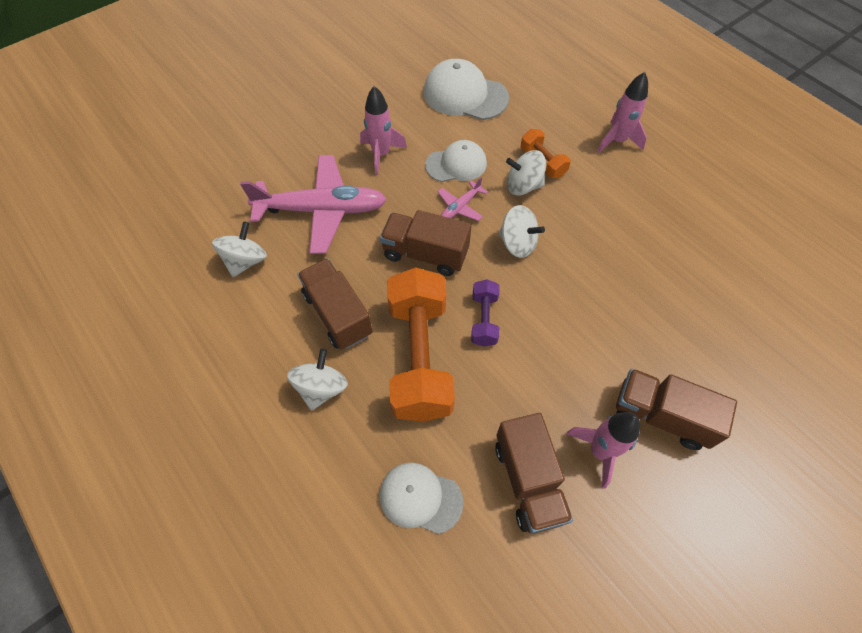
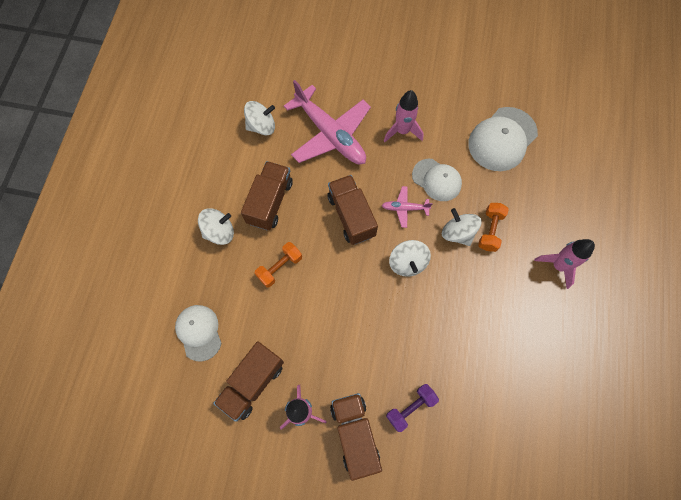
camera: 50 degrees right, 10 degrees up
(420, 357) = (280, 267): orange dumbbell -> orange dumbbell, size x0.47
(465, 95) = (502, 139): white cap -> white cap turned 120 degrees counterclockwise
(484, 319) = (334, 284): purple dumbbell -> purple dumbbell (410, 407)

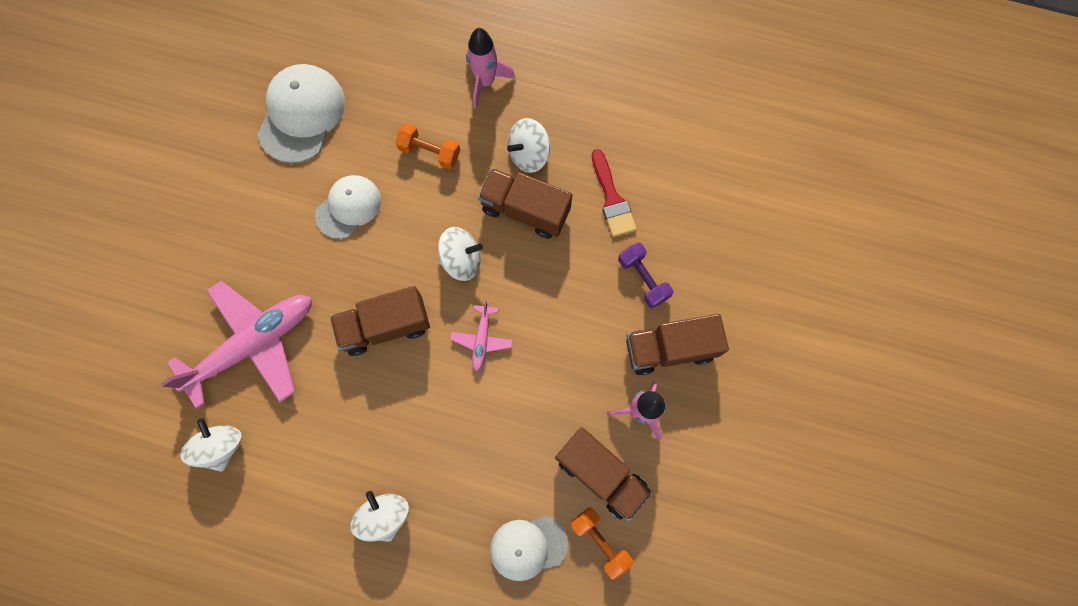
camera: 85 degrees left, 5 degrees up
(270, 202) = (348, 439): brown truck -> brown truck (525, 210)
(280, 267) = (448, 430): orange dumbbell -> orange dumbbell (600, 541)
(402, 131) = (266, 243): pink rocket -> none
(405, 208) = (384, 254): pink plane -> pink plane (482, 339)
(457, 233) = (428, 192): white spinning top -> white spinning top (529, 154)
(476, 377) = (612, 199): none -> red brush
(502, 139) = (301, 115): white cap -> white cap turned 120 degrees counterclockwise

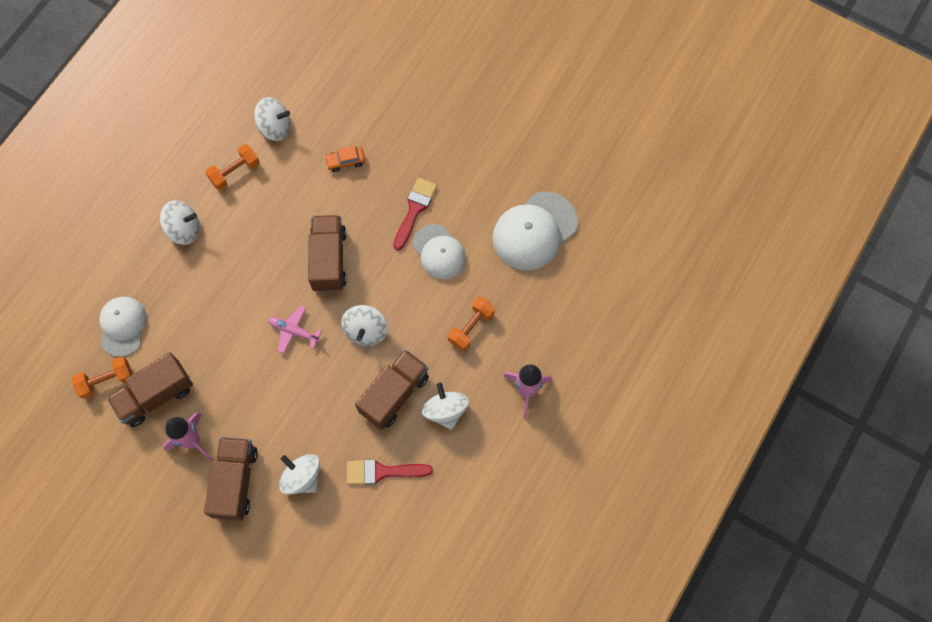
camera: 105 degrees right, 5 degrees down
(253, 345) = (345, 161): pink plane -> orange car
(293, 477) = (235, 172): none -> orange dumbbell
(301, 115) = (534, 231): white cap -> white cap turned 105 degrees clockwise
(302, 247) = (414, 210): none -> red brush
(643, 279) = (302, 477): purple dumbbell -> white spinning top

